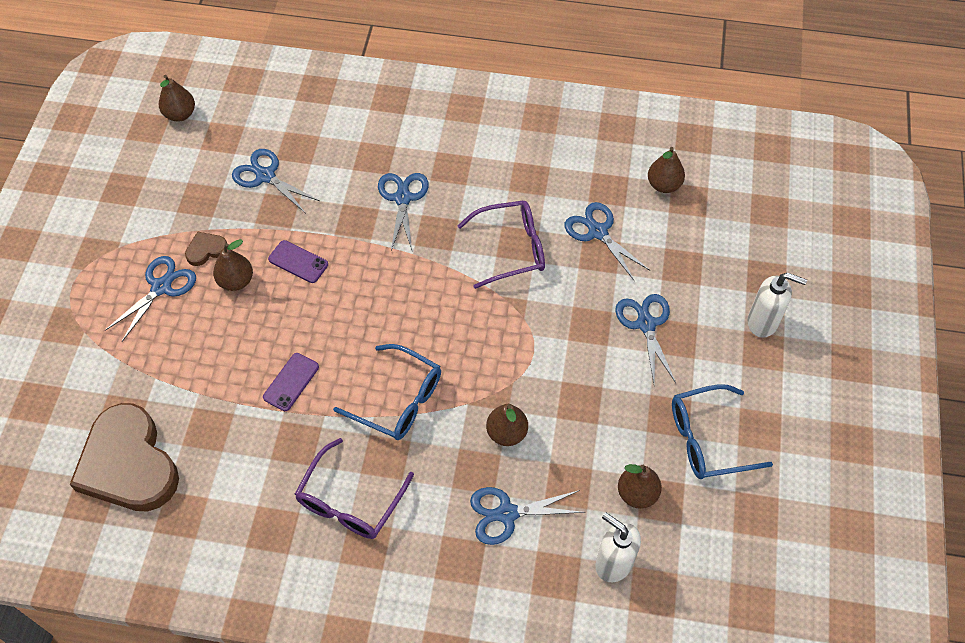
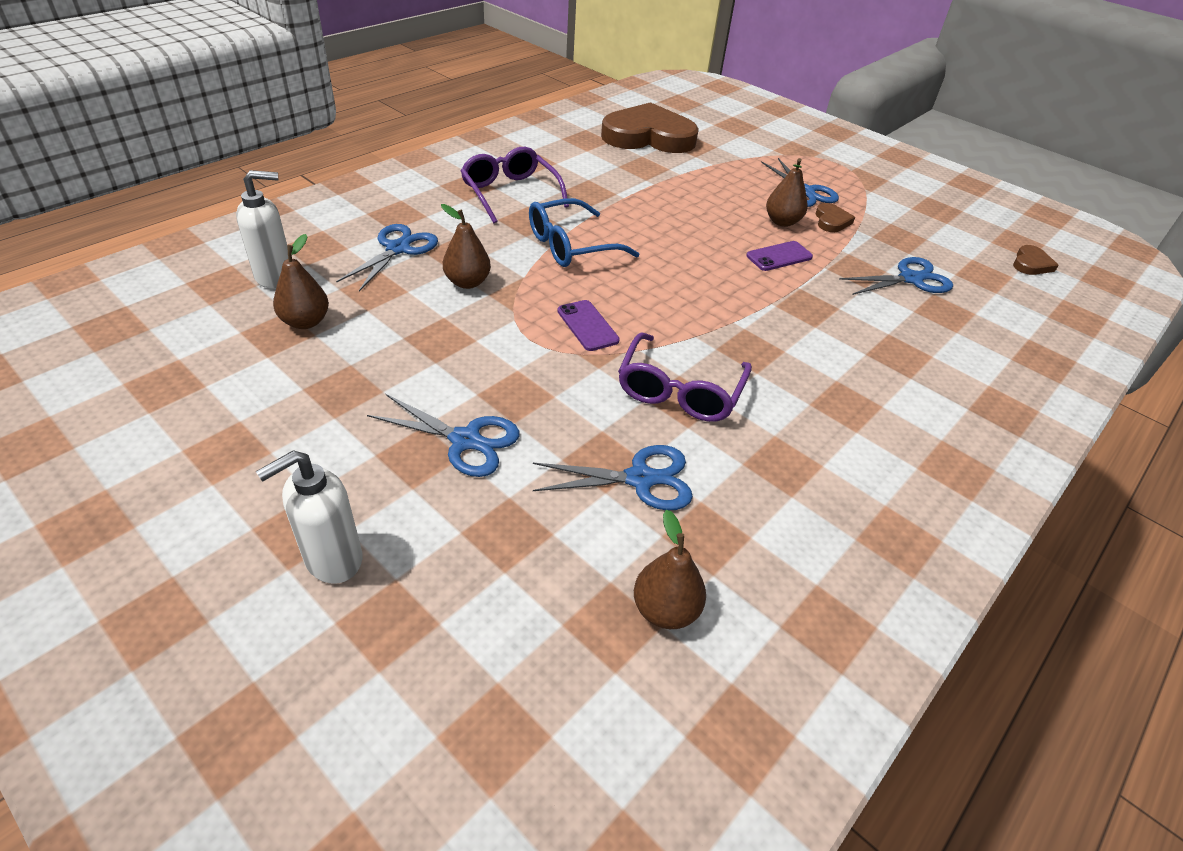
camera: 120 degrees right, 15 degrees down
(180, 114) = (1031, 264): brown pear -> brown heart
(291, 382) = (648, 209): purple phone -> purple phone (587, 326)
(403, 198) = (819, 348): blue scissors -> none
(707, 439) = (279, 401): blue glasses -> none

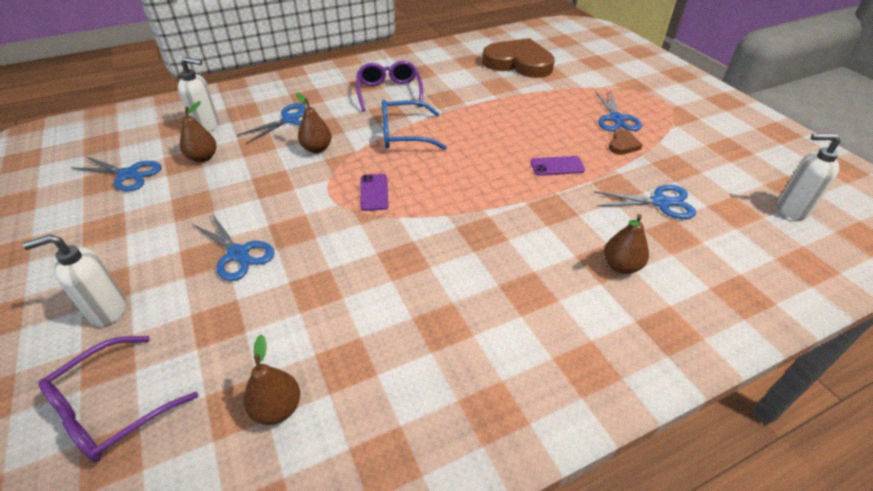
camera: 25 degrees right, 0 degrees up
(640, 479) = (330, 309): blue scissors -> blue scissors (128, 175)
(679, 391) = (405, 252): purple glasses -> purple glasses (112, 408)
(782, 222) = (579, 140): brown pear -> brown pear (621, 266)
(1031, 264) = (791, 209): brown heart -> white soap dispenser

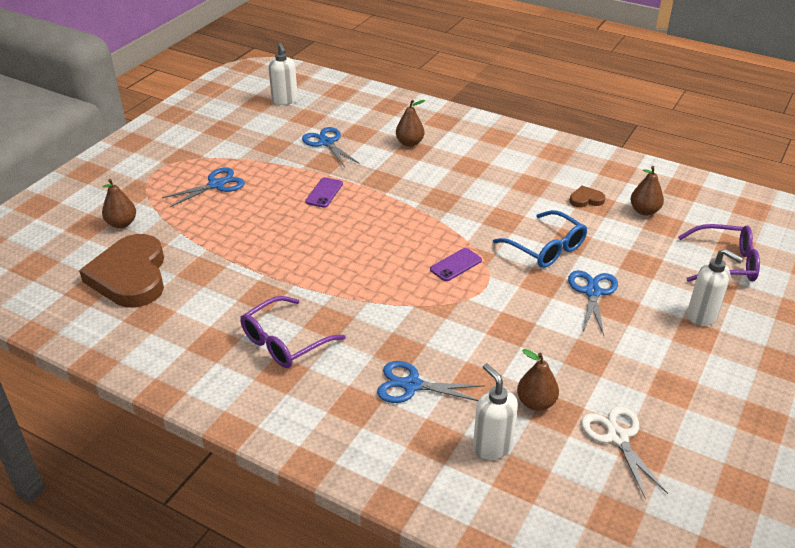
camera: 125 degrees left, 5 degrees down
(128, 175) = (617, 437): blue scissors -> white scissors
(317, 149) = (437, 332): brown pear -> brown pear (122, 224)
(404, 134) = (358, 290): blue glasses -> blue glasses (546, 248)
(557, 166) = (324, 193): purple phone -> purple phone turned 60 degrees clockwise
(623, 145) = (260, 172): brown heart -> brown heart (586, 199)

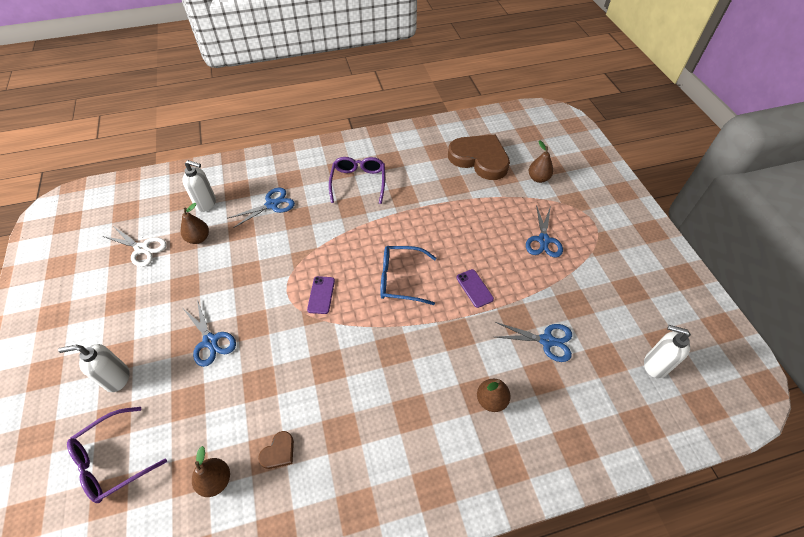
camera: 135 degrees right, 15 degrees up
(546, 248) = (271, 360): blue glasses -> blue glasses (400, 279)

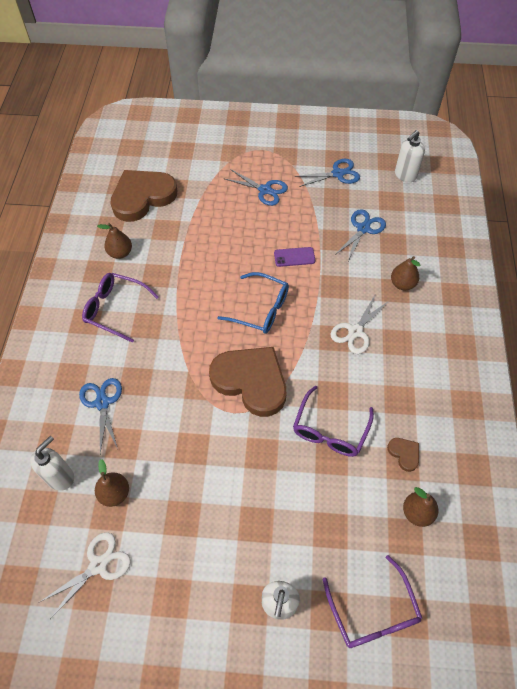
camera: 70 degrees left, 5 degrees up
(210, 341) = (267, 498): blue scissors -> blue scissors (338, 174)
(288, 374) = (330, 430): none -> purple glasses
(321, 295) = (251, 381): purple phone -> brown heart
(400, 279) = (261, 309): blue glasses -> blue glasses turned 90 degrees counterclockwise
(408, 368) = (355, 331): none -> white scissors
(538, 178) = (192, 164): brown pear -> brown pear (120, 253)

